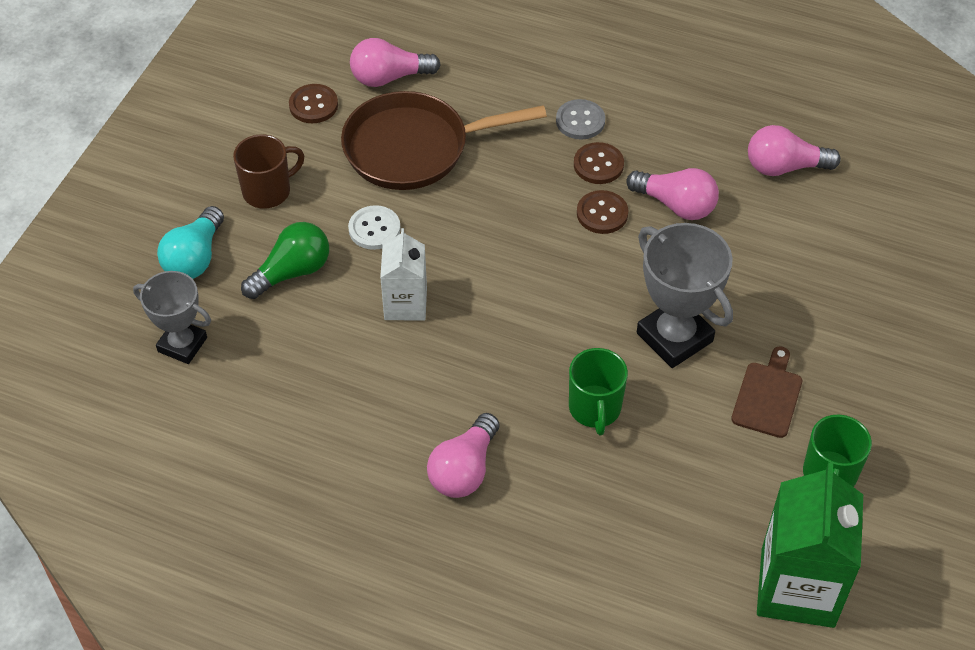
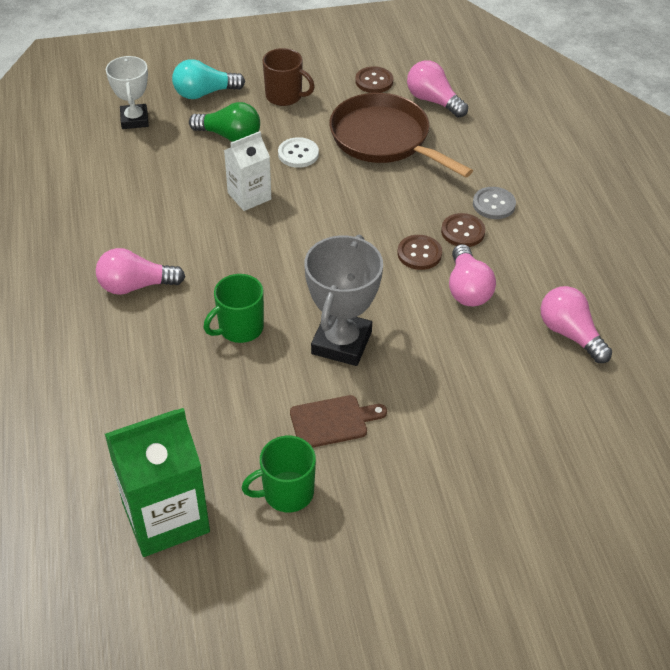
camera: 55 degrees right, 5 degrees down
(182, 344) = (134, 120): grey trophy -> white trophy

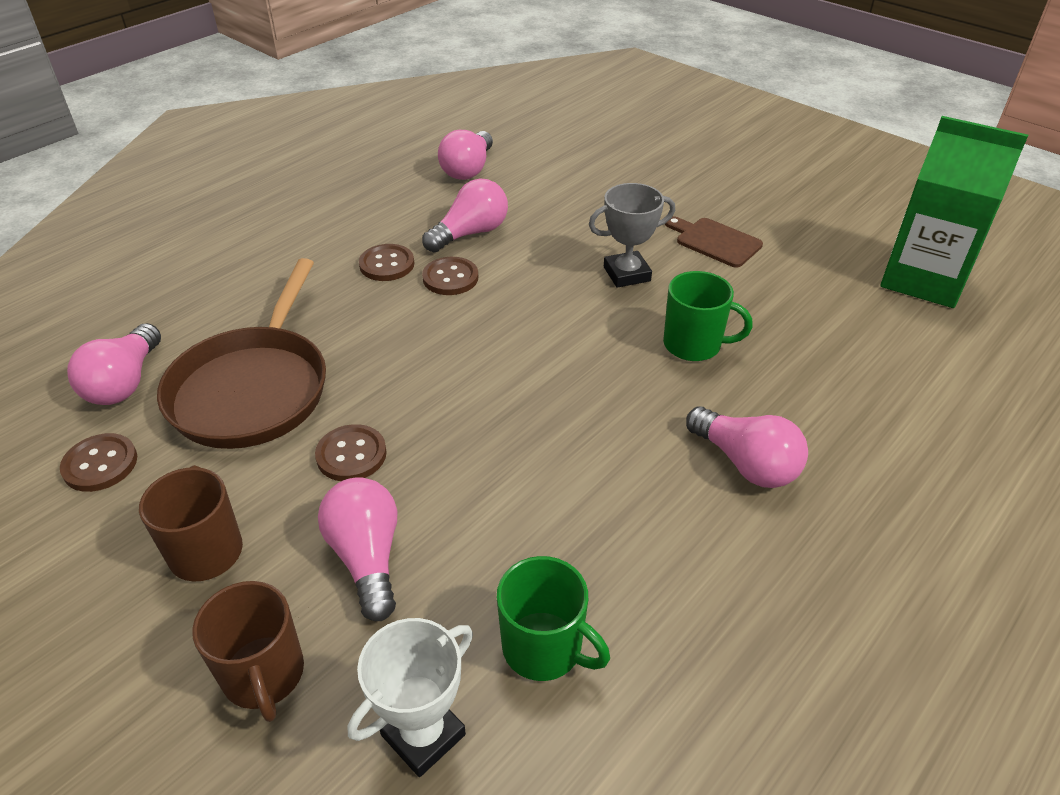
camera: 125 degrees left, 5 degrees down
(204, 93) = (264, 675): turquoise light bulb -> brown mug
(230, 136) = (367, 557): green light bulb -> pink light bulb
(249, 196) = (484, 455): white carton -> none
(286, 493) = (808, 233): green mug -> green mug (544, 648)
(298, 154) = (351, 455): white button -> brown button
(341, 343) = (626, 274): grey trophy -> grey trophy, size x0.66
(493, 204) = (321, 261): grey button -> none

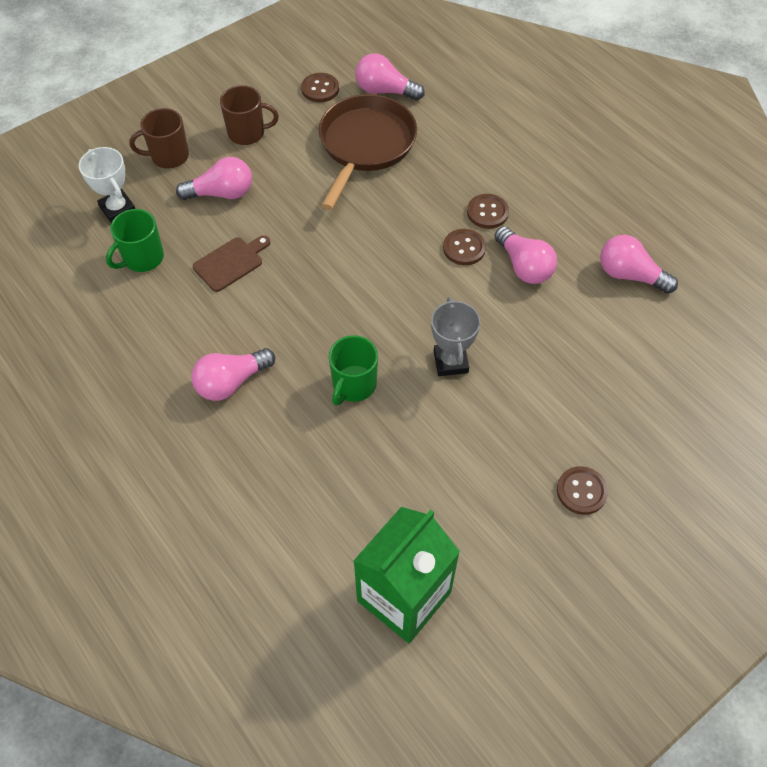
camera: 100 degrees right, 15 degrees up
(253, 389) = (365, 145): brown pan -> brown pan turned 90 degrees clockwise
(351, 455) = (297, 189): brown button -> brown button (581, 491)
(715, 241) = (489, 440): brown cutting board -> brown cutting board (231, 262)

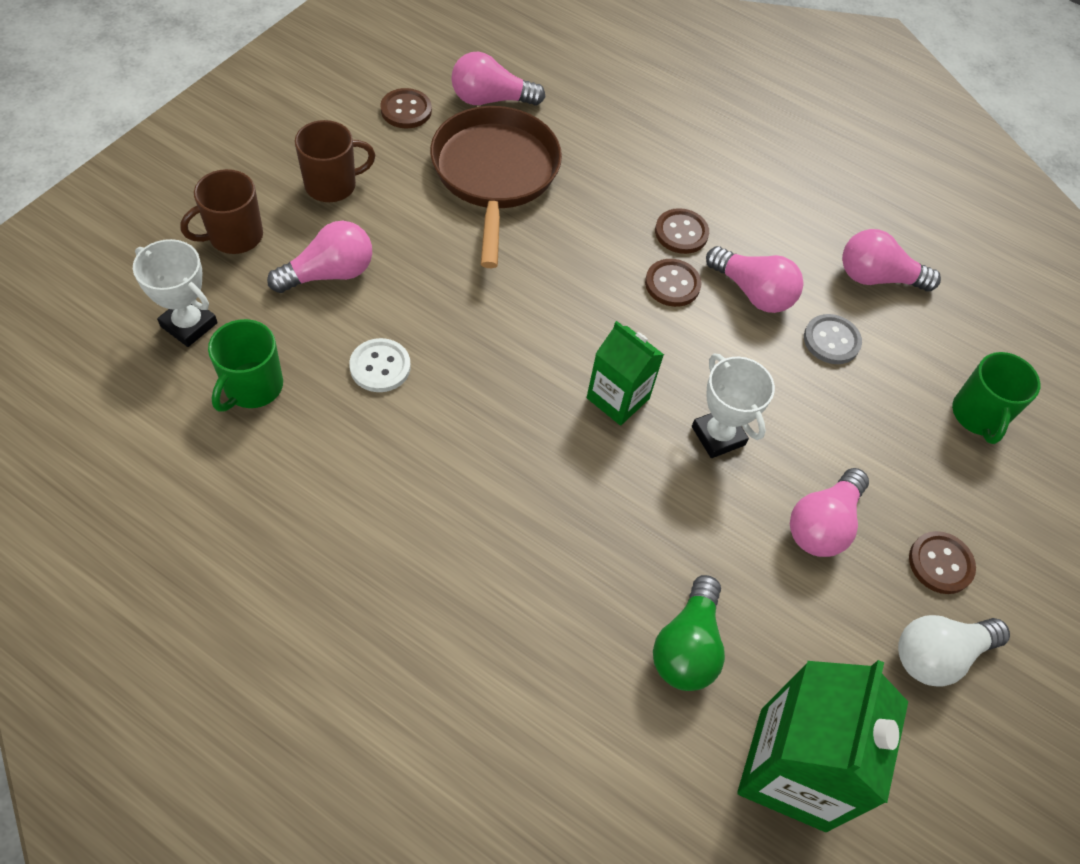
camera: 25 degrees left, 0 degrees up
(231, 262) = (380, 367): brown cutting board -> white button
(231, 382) = (447, 534): pink light bulb -> pink light bulb (822, 524)
(353, 385) = (610, 497): green mug -> green mug (978, 415)
(364, 497) = (687, 646): none -> green light bulb
(388, 319) = (618, 398): none -> green carton
(450, 362) = (718, 436): grey trophy -> white trophy
(549, 553) = (938, 655): none -> white light bulb
(570, 314) = (831, 340): none -> grey button

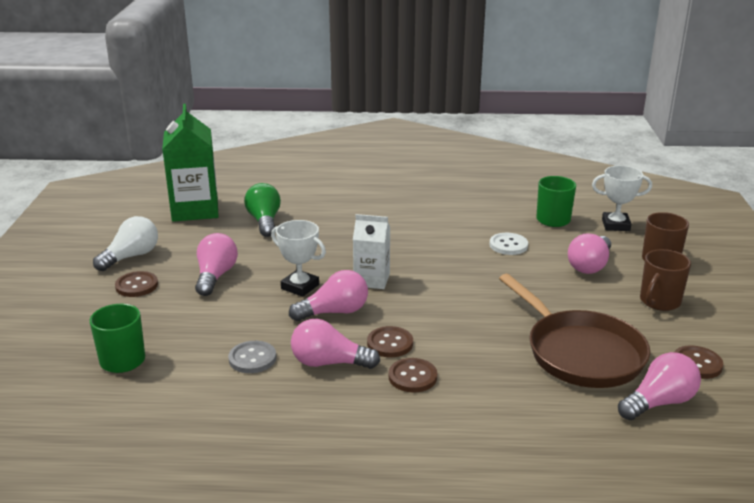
camera: 155 degrees right, 30 degrees down
(618, 398) = (371, 280): green carton -> white carton
(877, 277) = (234, 415): pink light bulb -> pink light bulb (334, 312)

